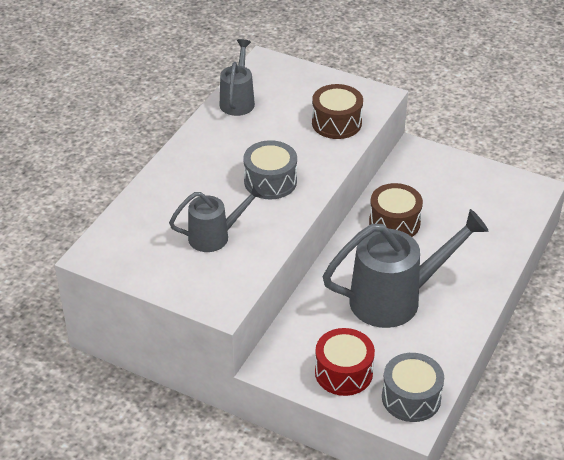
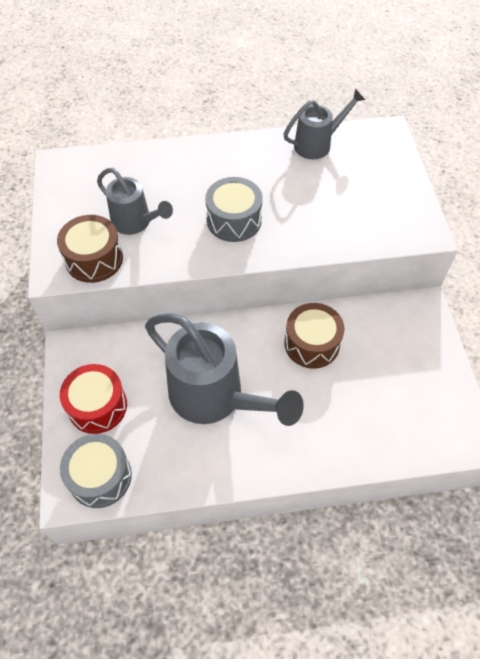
camera: 55 degrees right, 15 degrees up
(336, 123) = (355, 223): brown drum -> brown drum (94, 259)

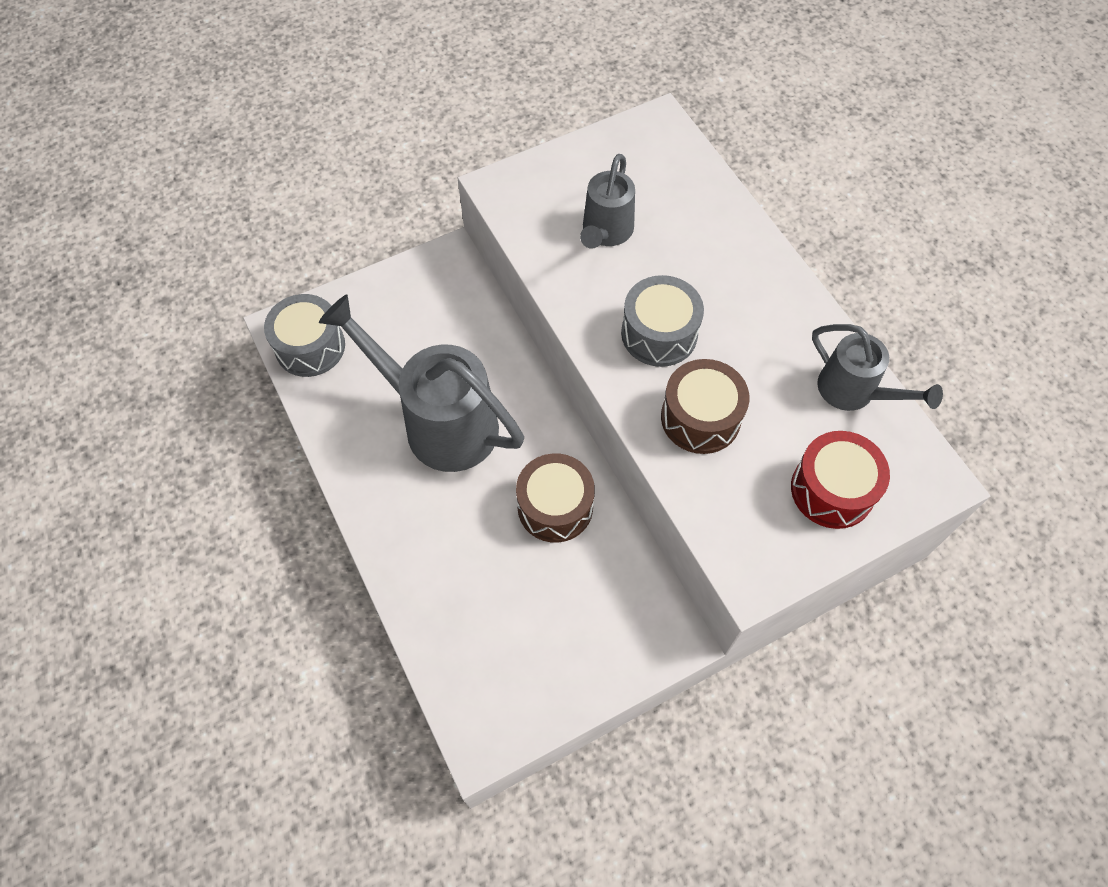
camera: 70 degrees right, 5 degrees up
(94, 259) = (533, 214): brown drum -> brown drum (700, 418)
(97, 406) = (389, 312): red drum -> red drum (832, 490)
(214, 397) = (439, 422): grey watering can -> grey watering can turned 105 degrees clockwise

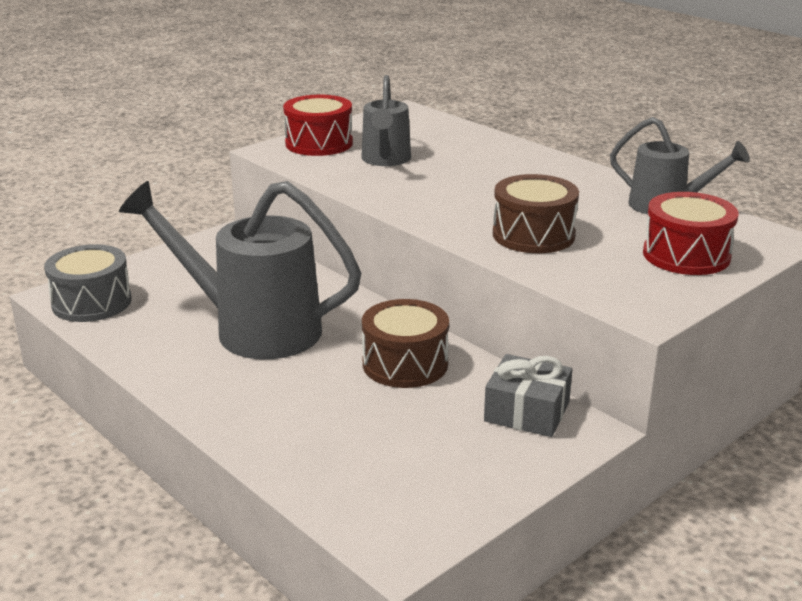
camera: 15 degrees left, 35 degrees down
(549, 181) = (319, 143): none -> red drum
(636, 600) = (527, 412): none -> grey gift
(659, 333) = (466, 200): grey drum -> none

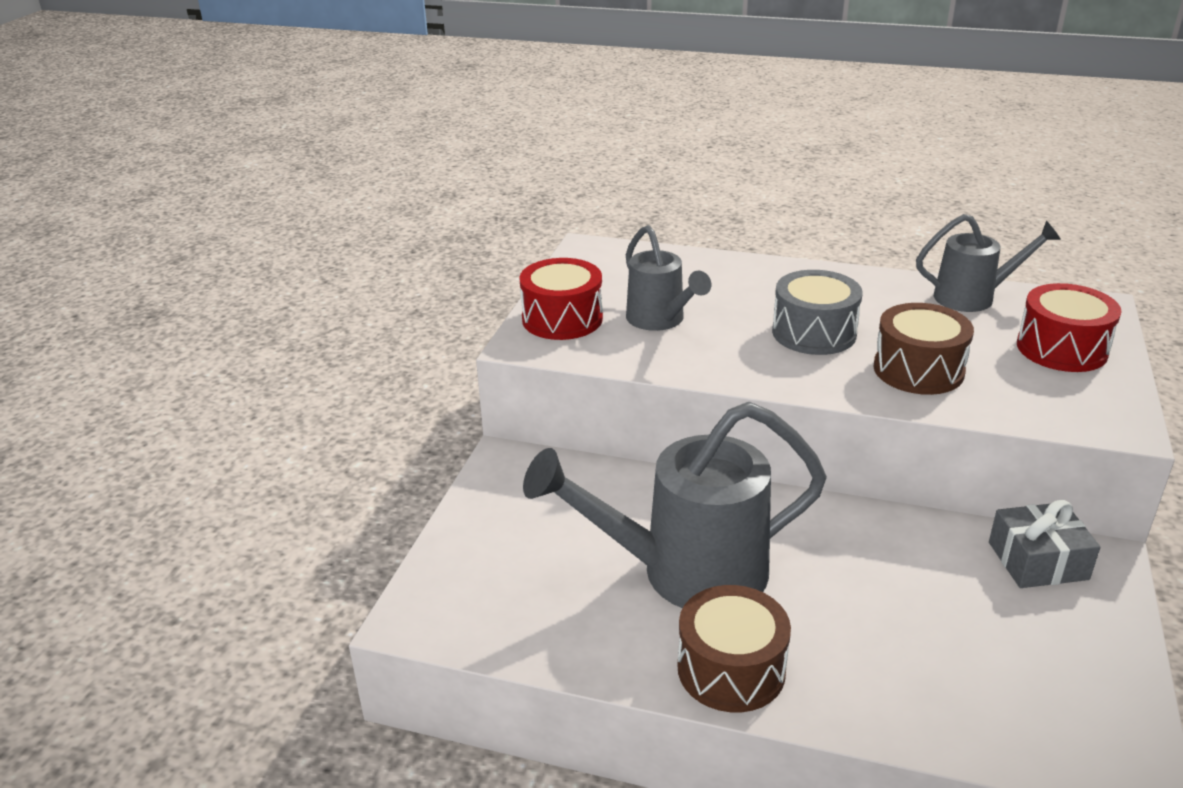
camera: 30 degrees left, 5 degrees up
(92, 302) = (466, 613): grey drum -> grey drum (814, 333)
(405, 364) = (877, 552): brown drum -> brown drum (731, 669)

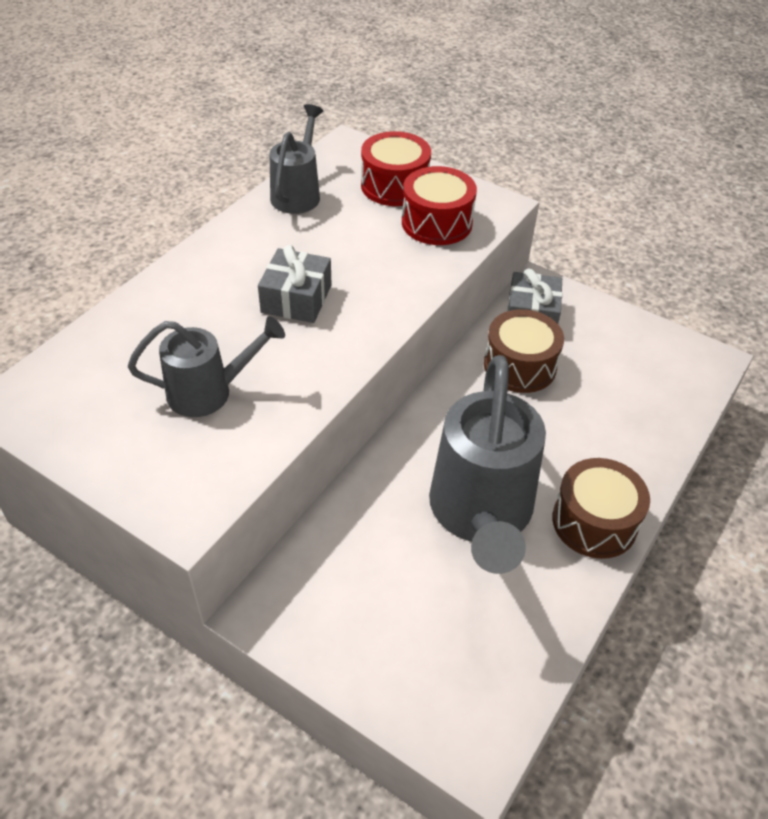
camera: 75 degrees left, 15 degrees up
(562, 319) = (154, 469): red drum -> red drum (436, 223)
(814, 333) = (296, 299): grey drum -> grey gift
(918, 370) = (385, 264): brown drum -> brown drum (519, 366)

